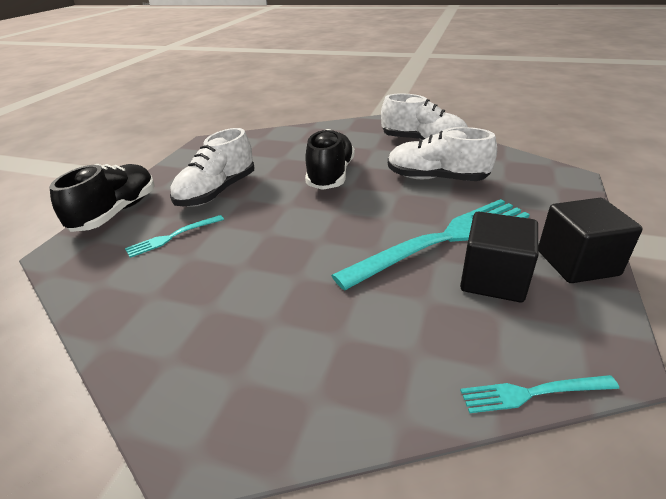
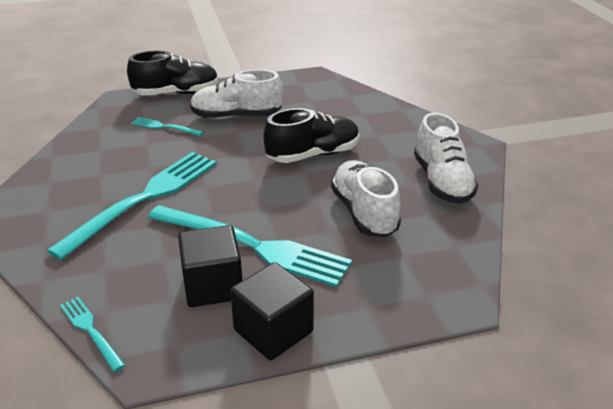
camera: 55 degrees right, 0 degrees up
(300, 286) = (144, 199): none -> turquoise fork

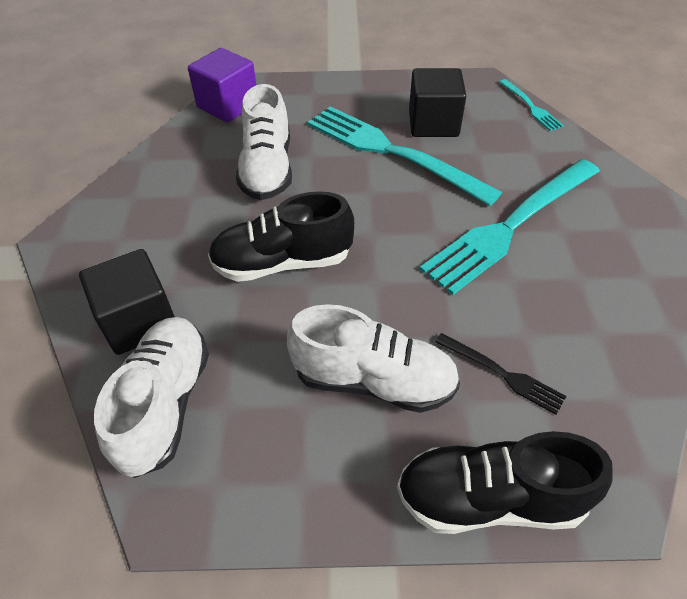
camera: 165 degrees left, 15 degrees up
(164, 127) = (502, 374): turquoise fork -> black fork
(273, 331) = (390, 88): black cube -> black cube (139, 321)
(442, 182) = (156, 192): white shoe -> white shoe (165, 404)
(454, 272) = (228, 105): none -> purple cube

